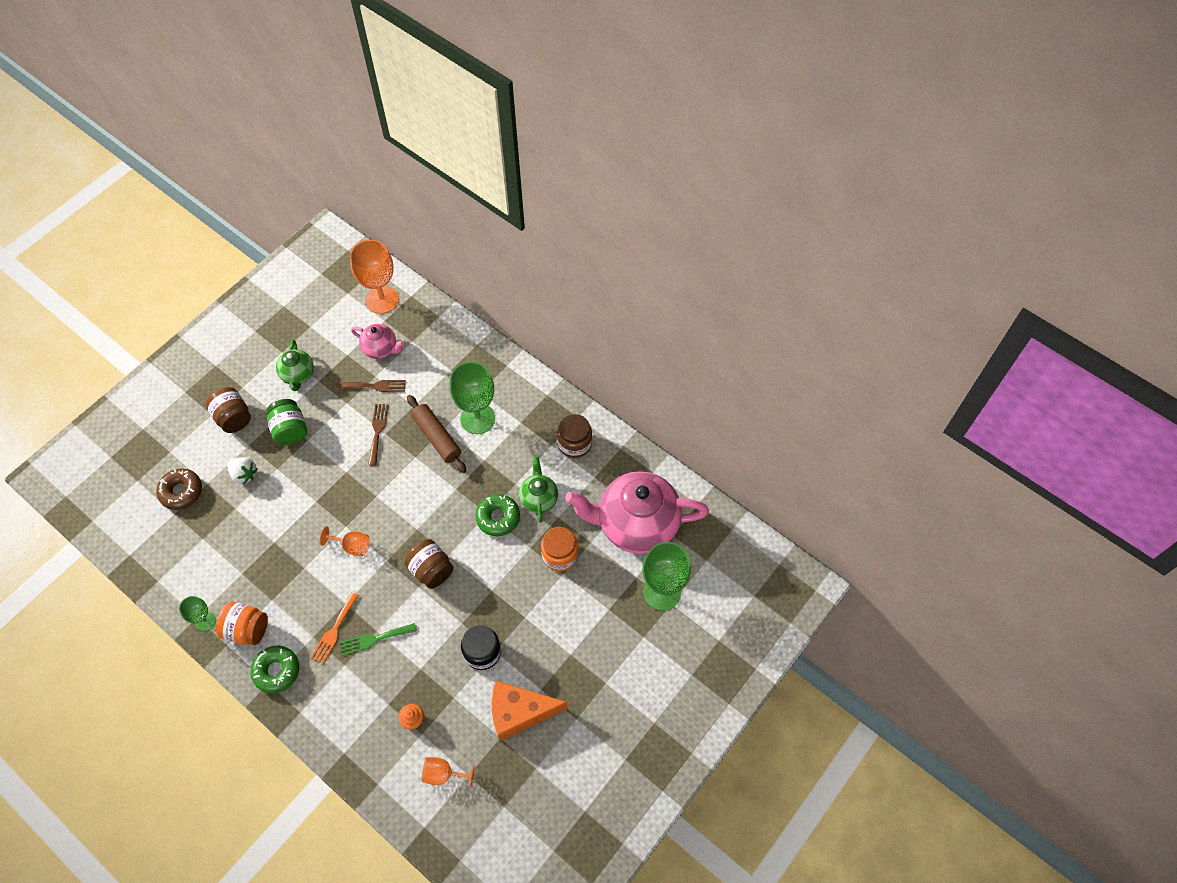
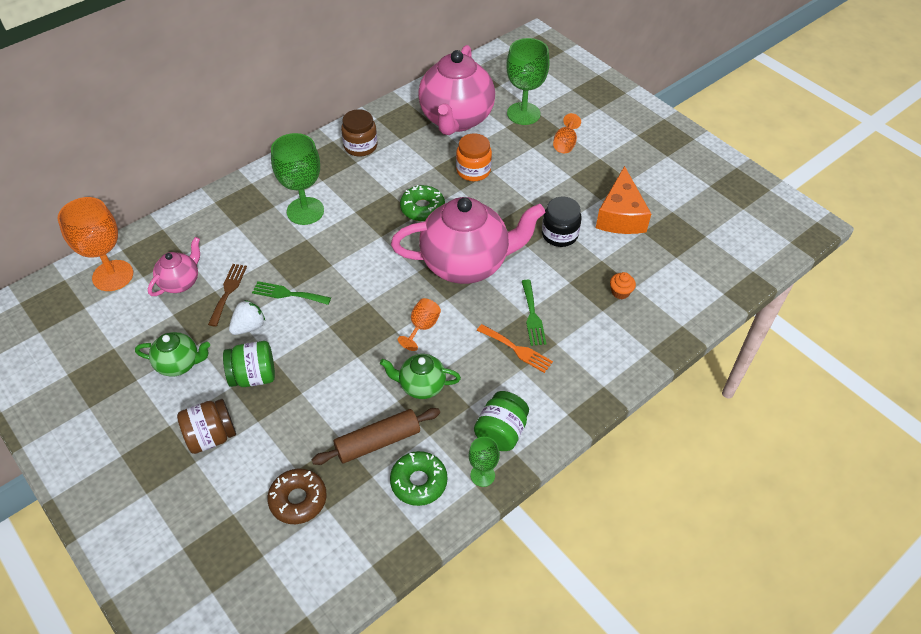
camera: 80 degrees left, 10 degrees down
(244, 474) = (297, 427): white strawberry -> white strawberry (249, 327)
(247, 629) = (501, 432): orange jar -> green jar
(276, 671) = (555, 405): green donut -> green donut (419, 482)
(378, 431) = (288, 294): brown fork -> green fork
(431, 570) = (466, 264): brown jar -> pink teapot
(437, 437) = (315, 245): brown rolling pin -> brown rolling pin (378, 442)
(443, 774) = (674, 275): orange goblet -> orange goblet (565, 144)
(539, 498) = (411, 177): green teapot -> green teapot (421, 386)

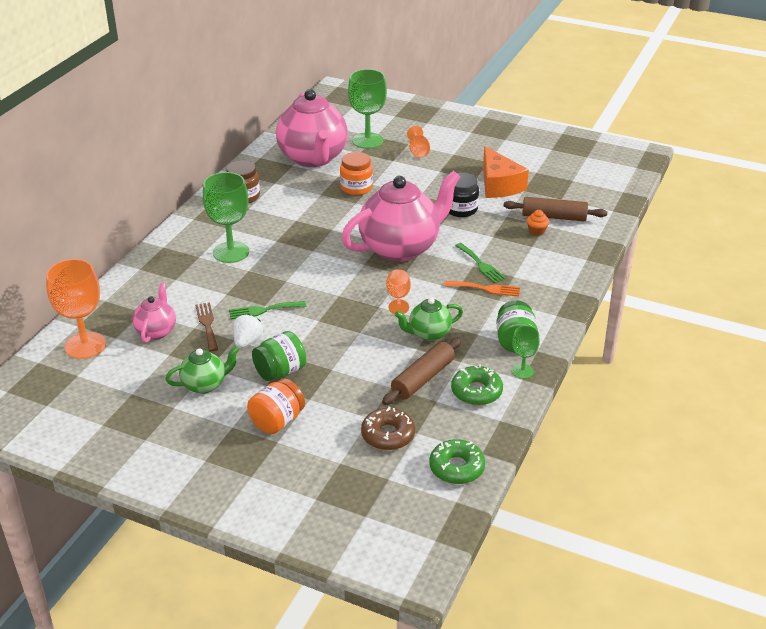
camera: 25 degrees left, 15 degrees down
(211, 436) = (277, 421): brown jar -> orange jar
(422, 208) = (333, 223): green donut -> green donut (456, 468)
(652, 279) = (554, 217): none -> brown rolling pin

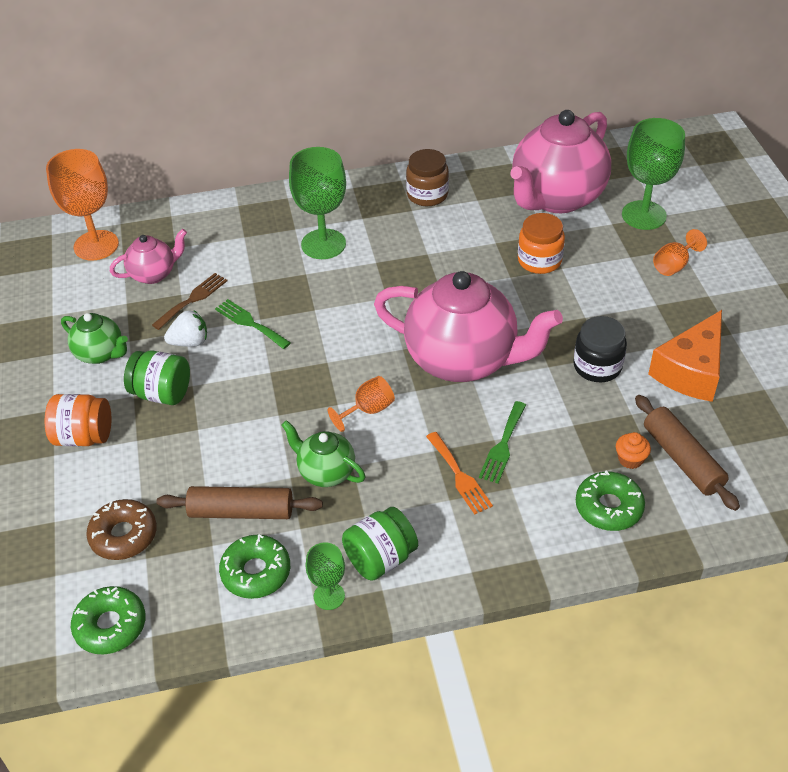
camera: 55 degrees right, 10 degrees up
(560, 253) = (608, 507): none -> green donut

